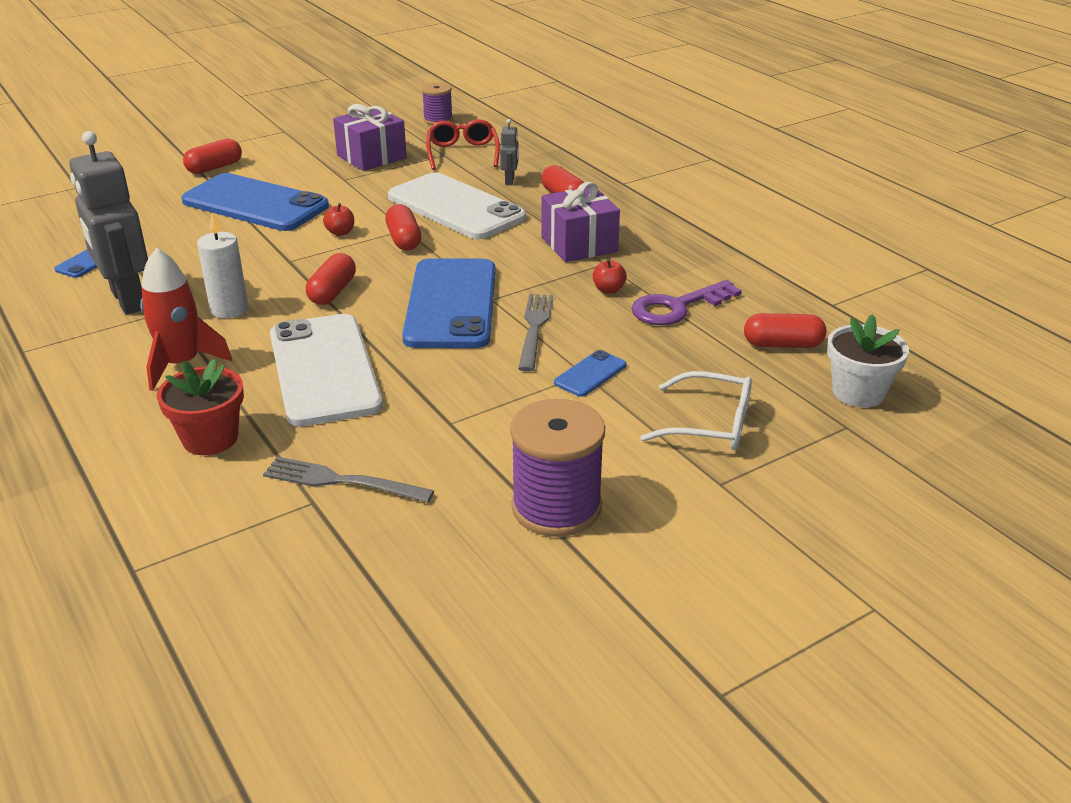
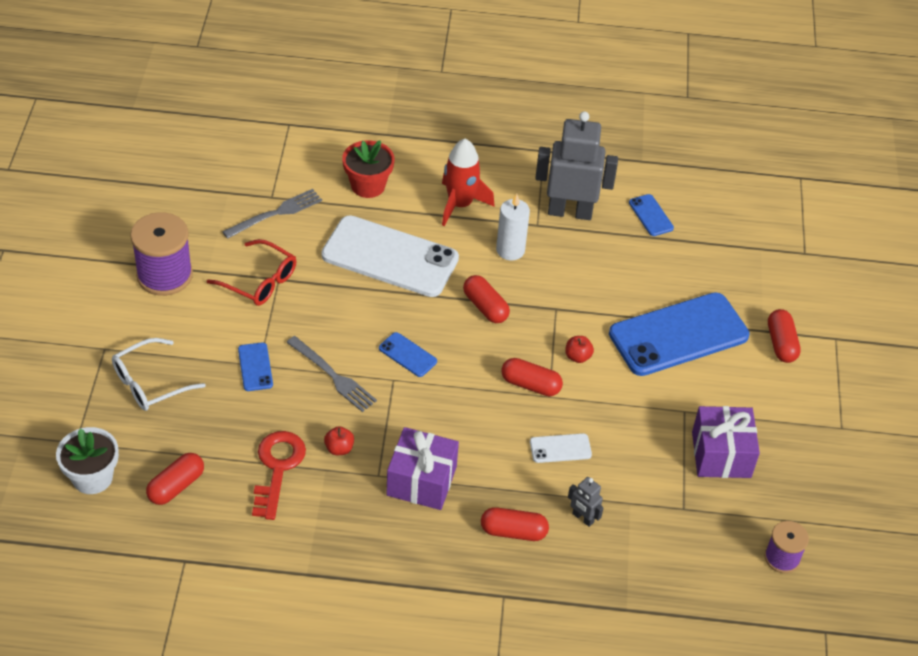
camera: 125 degrees right, 15 degrees up
(451, 304) = (407, 355): blue phone -> blue phone, size x0.42
(456, 207) = (560, 448): white phone -> white phone, size x0.42
(462, 153) = (676, 524): red glasses -> red glasses (260, 281)
(677, 307) = (277, 468): purple key -> red key

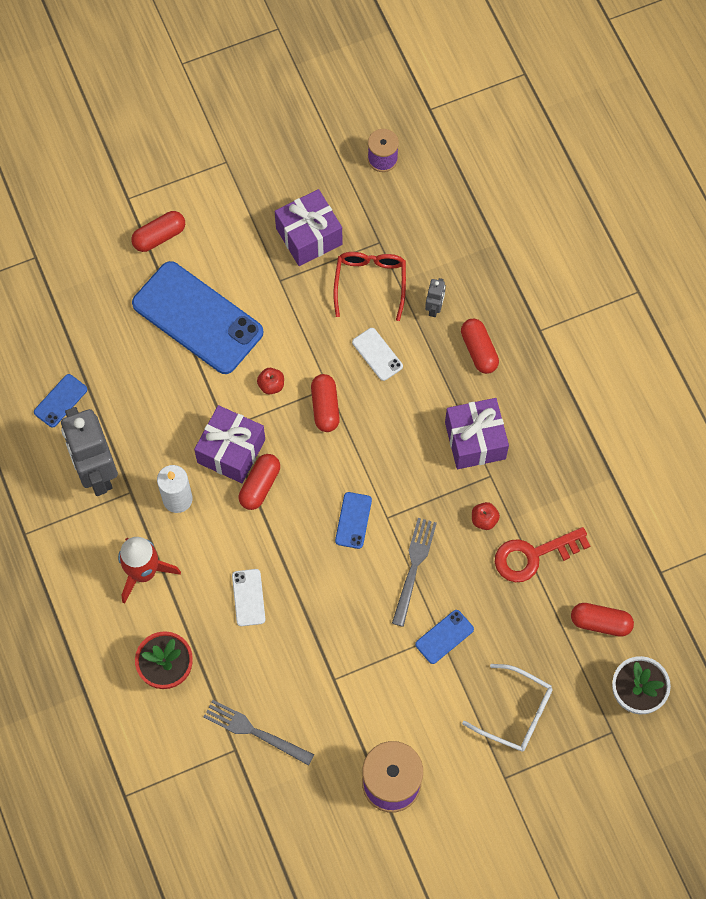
camera: 115 degrees left, 20 degrees up
(260, 281) = (346, 693): red glasses -> red glasses (370, 282)
(390, 257) = (248, 597): white phone -> white phone, size x0.42
(531, 302) = (231, 451): none -> purple gift

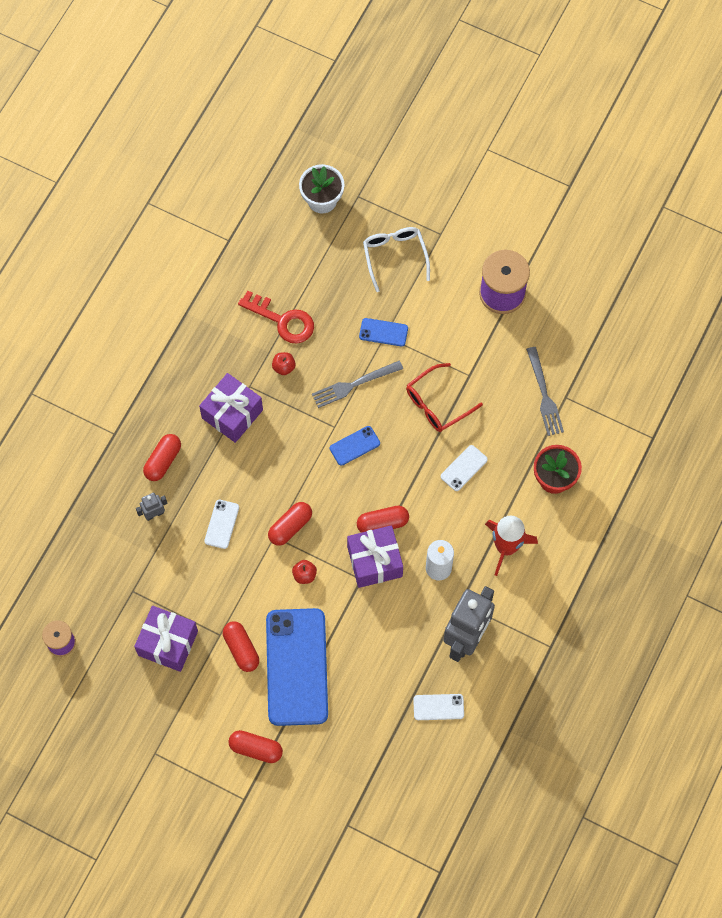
camera: 130 degrees left, 0 degrees up
(60, 401) = (438, 707): blue phone -> white phone
(370, 282) = (170, 572): red glasses -> red glasses (437, 404)
(600, 623) = (293, 250): red capsule -> red capsule (241, 649)

